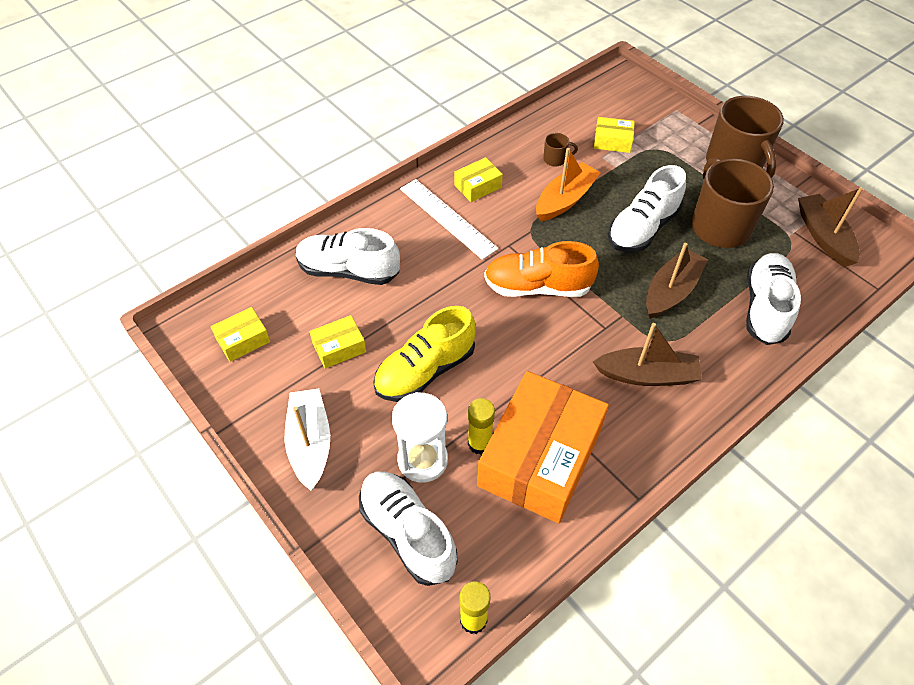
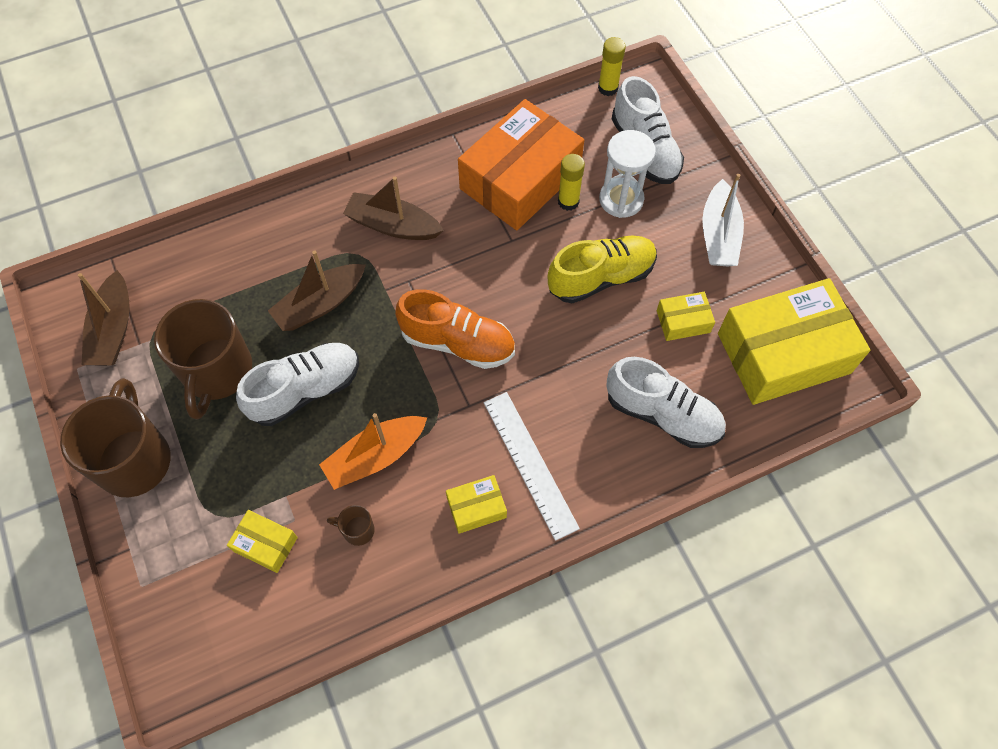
camera: 165 degrees left, 10 degrees up
(243, 340) = (783, 353): yellow box -> yellow box, size x2.31
(765, 308) = (238, 264): white shoe -> none

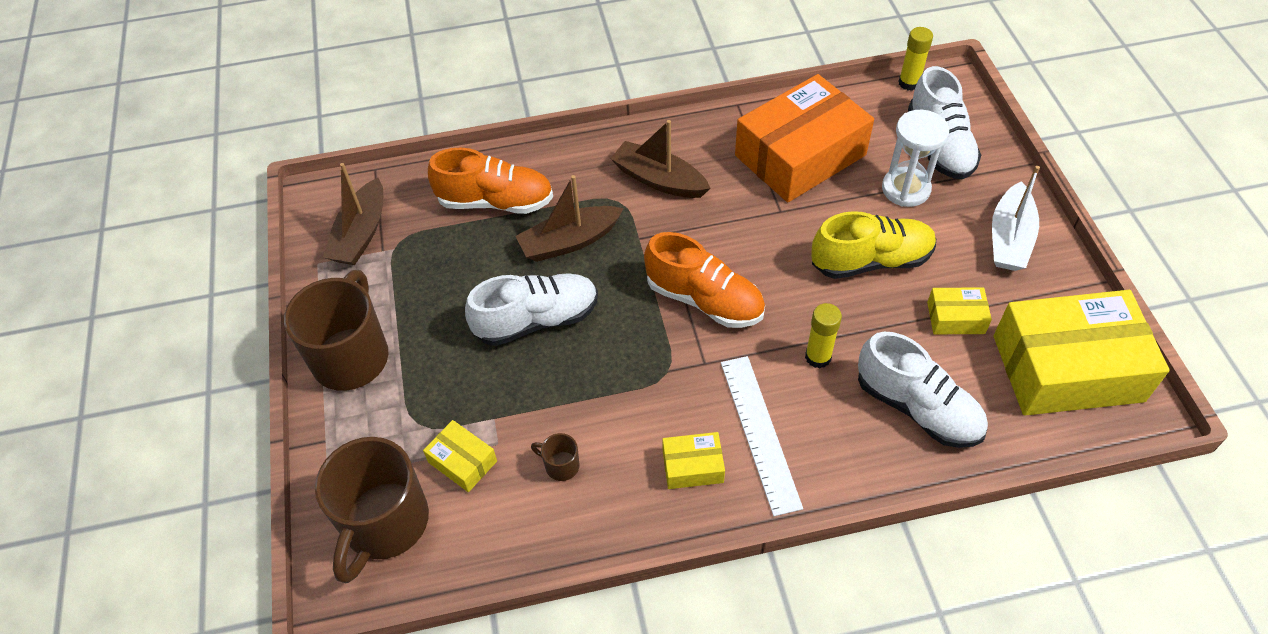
camera: 15 degrees right, 10 degrees down
(217, 372) = (452, 288): brown mug -> brown mug (385, 524)
(240, 274) = (495, 202): none -> orange shoe
(375, 456) = (595, 396): orange boat -> none
(568, 201) = (848, 183): yellow glue stick -> yellow glue stick (818, 357)

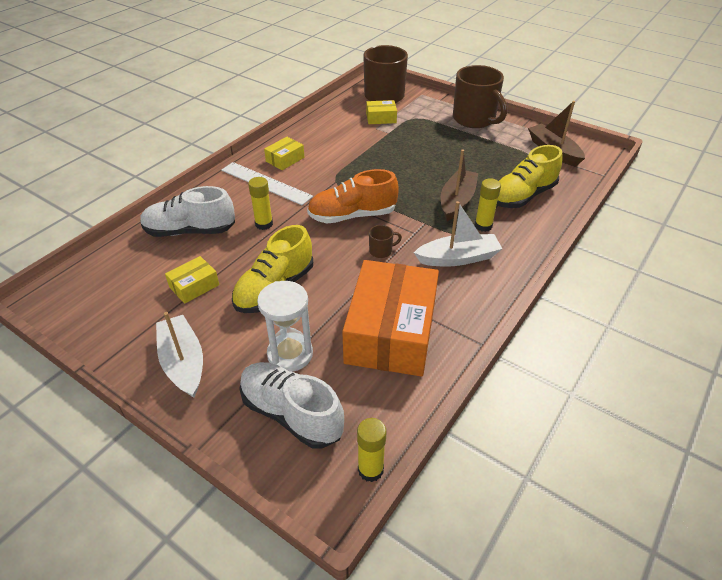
camera: 135 degrees right, 10 degrees down
(495, 202) = (522, 196): orange shoe -> yellow shoe
(536, 320) = (421, 166): white shoe -> none
(561, 465) = (341, 134): brown mug -> brown mug (381, 251)
(587, 196) = (483, 226): none -> yellow glue stick
(659, 180) = (458, 258): brown boat -> white boat
(1067, 368) = (103, 296): yellow box -> none

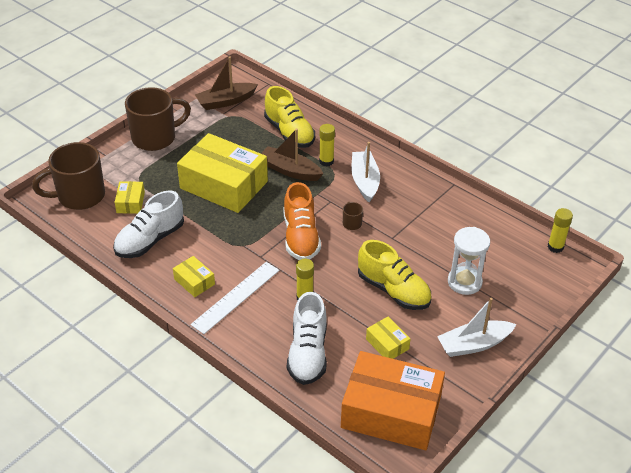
camera: 85 degrees left, 0 degrees up
(291, 414) = (517, 282): white shoe -> white shoe (150, 240)
(391, 332) = (442, 227): orange box -> orange box (391, 412)
(419, 162) = (224, 185): none -> yellow box

